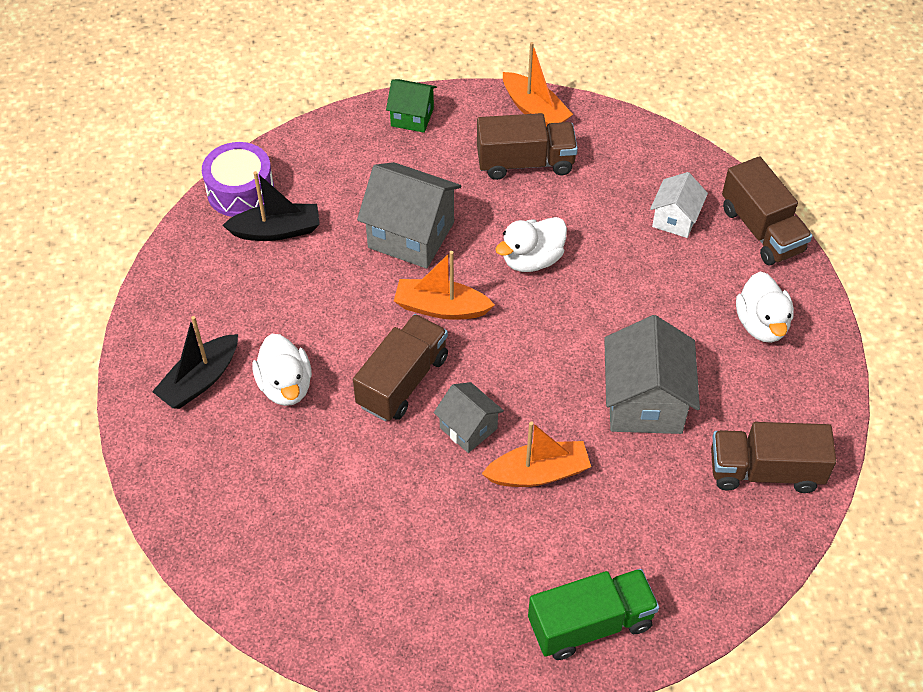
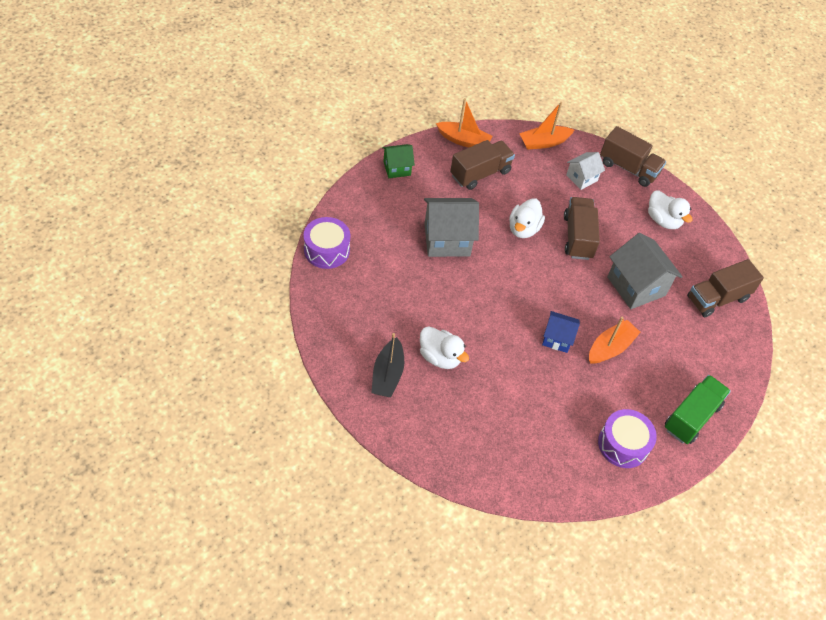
camera: 35 degrees left, 0 degrees up
(276, 231) = (366, 266): black boat -> none
(402, 381) = (503, 327): brown truck -> brown truck (578, 237)
(441, 308) = (494, 276): orange boat -> orange boat (544, 142)
(455, 615) = (623, 444): none -> purple drum
(468, 428) = (557, 338): grey house -> blue house
(675, 219) = (581, 178): white house -> white house turned 60 degrees clockwise

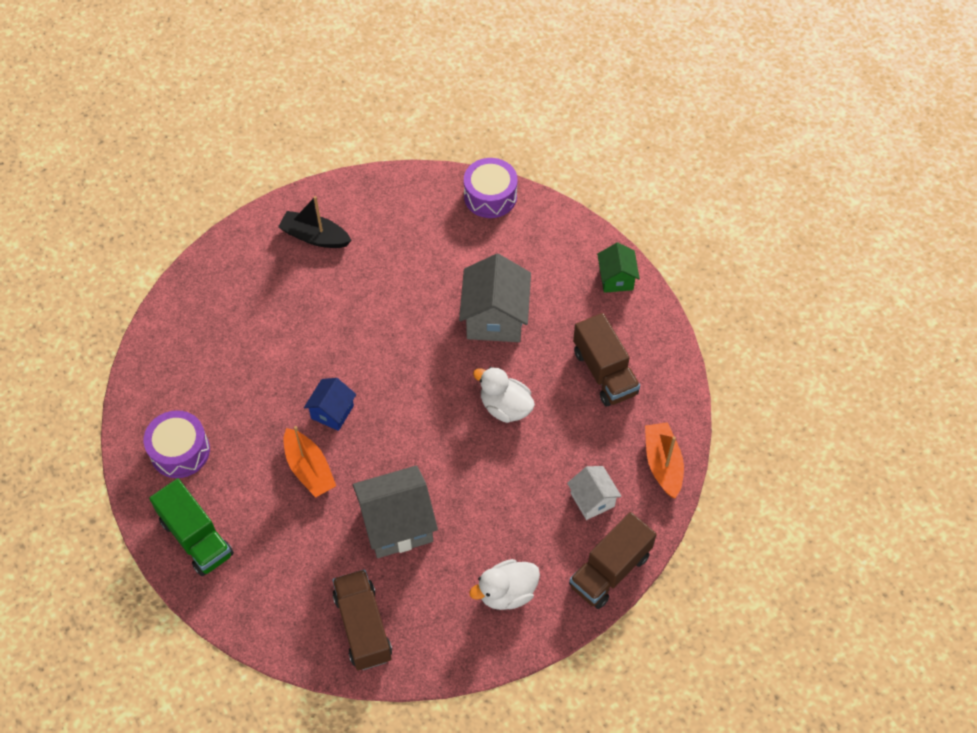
camera: 105 degrees right, 5 degrees up
(440, 357) = (328, 288): white duck -> none
(463, 140) = (666, 362): orange boat -> none
(578, 237) = (486, 470): brown truck -> none

